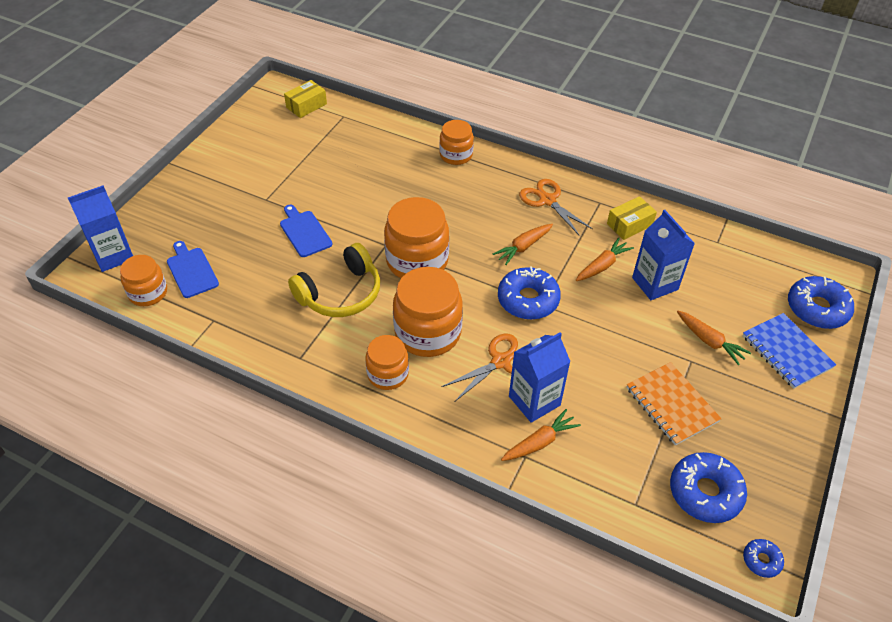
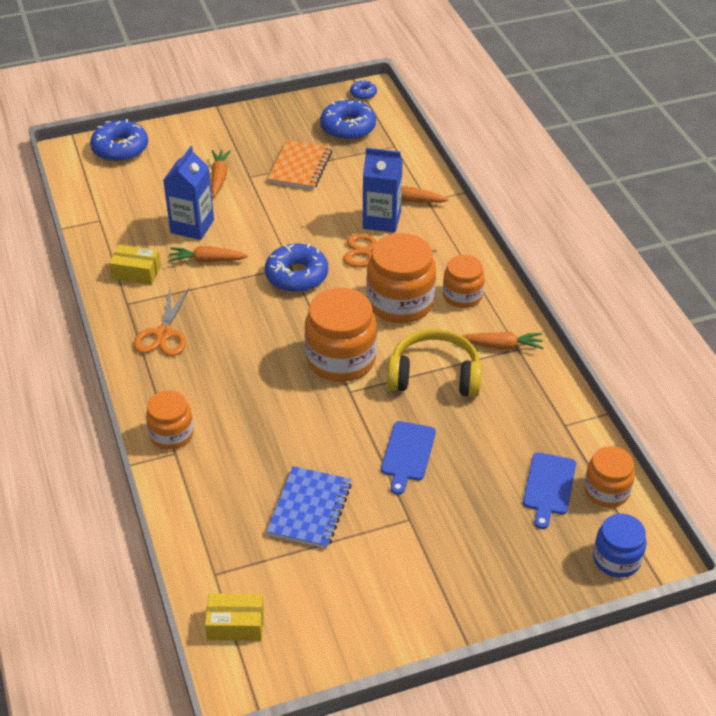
camera: 135 degrees left, 5 degrees down
(113, 255) = (616, 559): blue carton -> blue jar
(523, 247) = (242, 312): orange carrot -> orange carrot (502, 346)
(786, 352) = (184, 144): blue notebook -> blue notebook (309, 509)

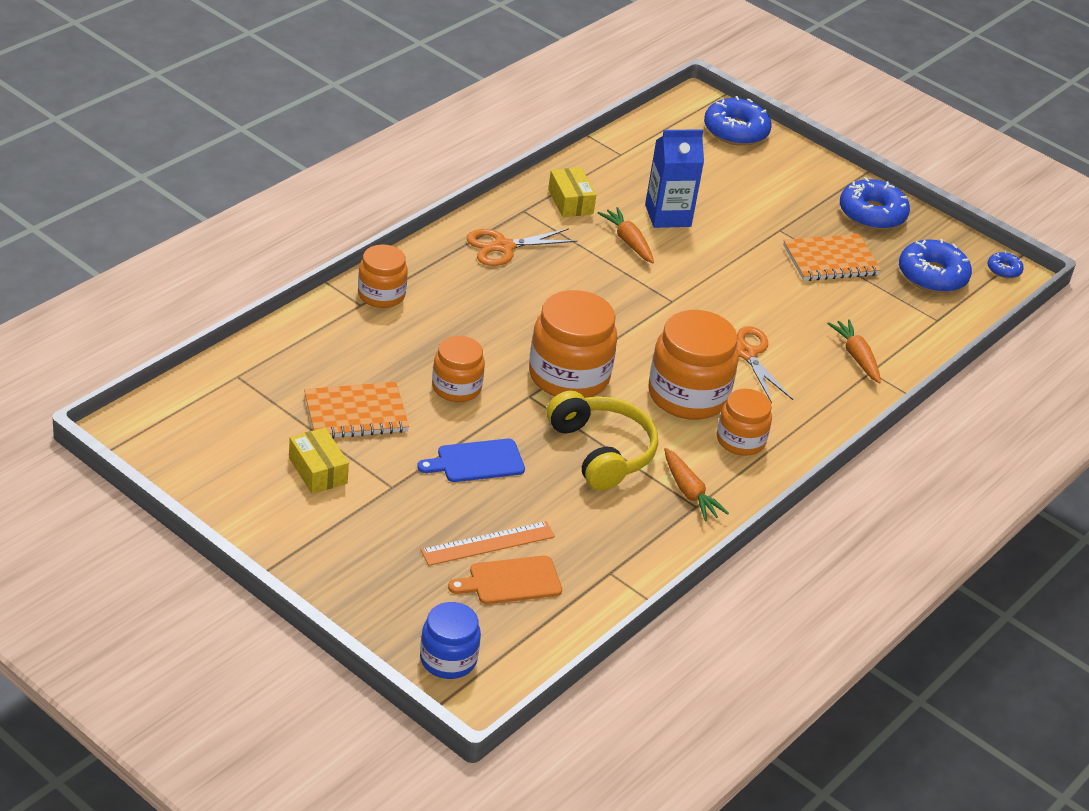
camera: 55 degrees right, 5 degrees down
(219, 177) = (758, 209): orange carrot -> none
(235, 624) = (190, 407): yellow box -> yellow box (318, 471)
(296, 275) = (662, 309): blue donut -> blue donut (872, 214)
(309, 509) = (356, 413): blue notebook -> orange notebook
(381, 220) = (804, 345): blue carton -> none
(502, 484) = (488, 543): none -> orange ruler
(548, 487) = (510, 581): blue cutting board -> orange cutting board
(606, 491) = (539, 629): orange jar -> orange jar (456, 388)

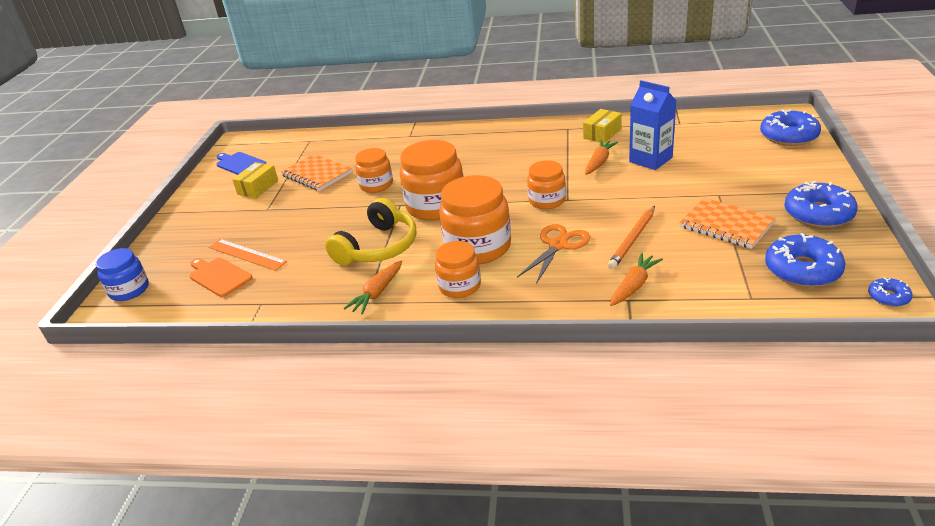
camera: 65 degrees right, 5 degrees down
(381, 295) = (426, 136): orange jar -> orange jar (547, 200)
(476, 461) = (318, 218): blue cutting board -> blue cutting board (240, 164)
(503, 247) = (523, 139): orange scissors -> none
(789, 314) = (633, 239): none -> orange pencil

